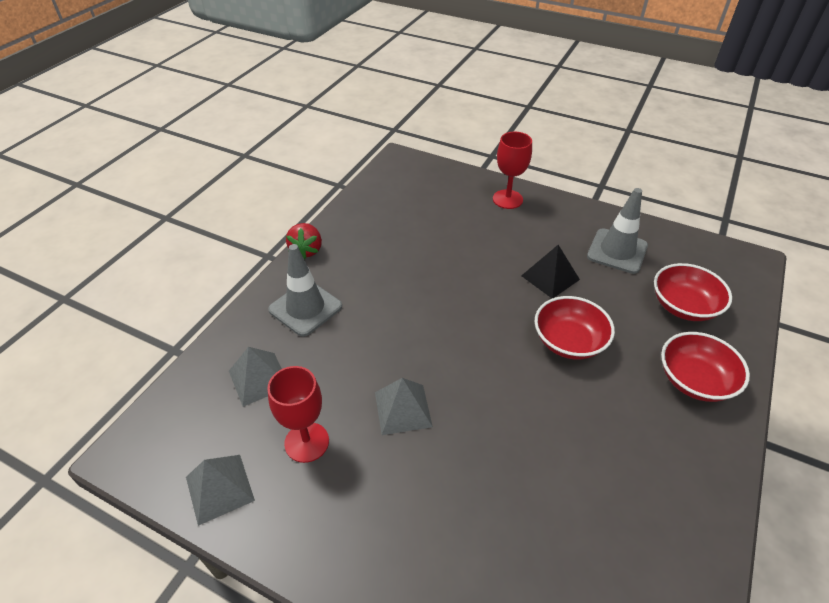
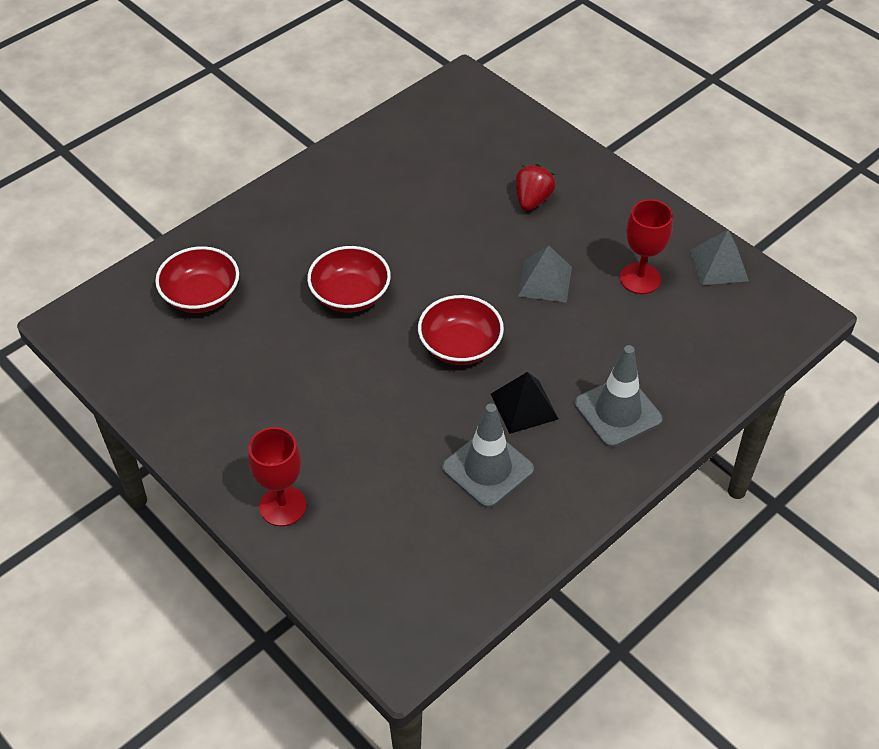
camera: 160 degrees left, 5 degrees up
(259, 379) = (679, 346): grey pyramid -> none
(306, 250) = (601, 498): red strawberry -> red strawberry (532, 200)
(550, 277) = (315, 368): black pyramid -> black pyramid (524, 406)
(617, 251) = (208, 379): grey traffic cone -> grey traffic cone (487, 469)
(694, 380) = (263, 232): red bowl -> red bowl (460, 346)

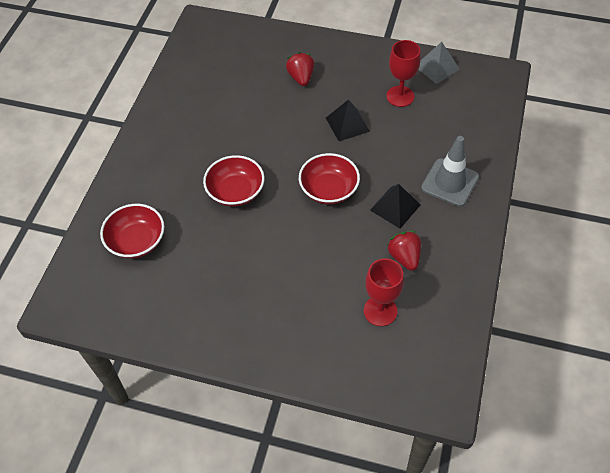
camera: 30 degrees left, 5 degrees up
(282, 506) = (300, 351): red goblet -> red goblet (380, 311)
(487, 469) = (404, 257): grey traffic cone -> red strawberry
(545, 281) = (347, 124): grey pyramid -> black pyramid

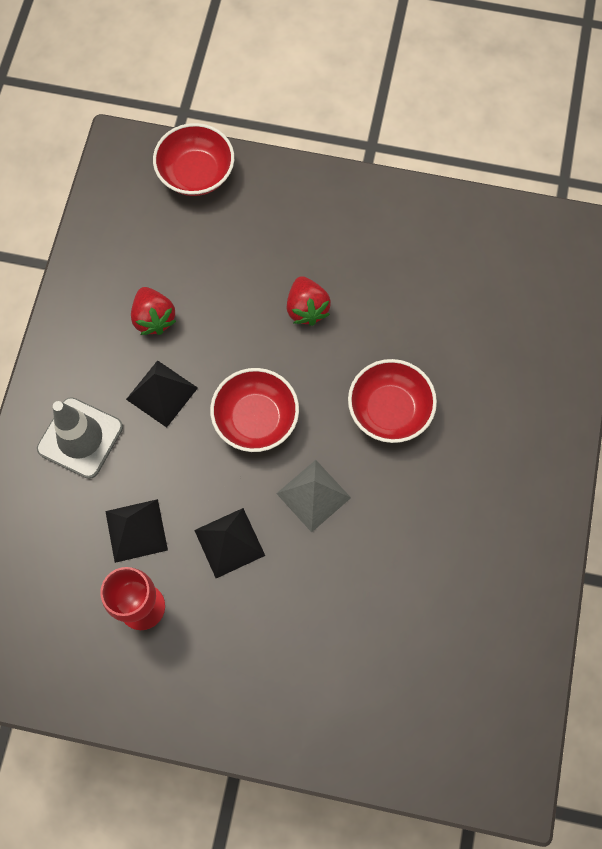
camera: 175 degrees right, 15 degrees up
(136, 241) = (511, 326): red bowl -> red bowl (196, 173)
(301, 78) = (309, 644): red strawberry -> red strawberry (307, 309)
(380, 311) = (188, 246): red goblet -> none
(406, 132) = (136, 530): none -> black pyramid
(437, 67) = (73, 678): grey pyramid -> grey pyramid (313, 495)

